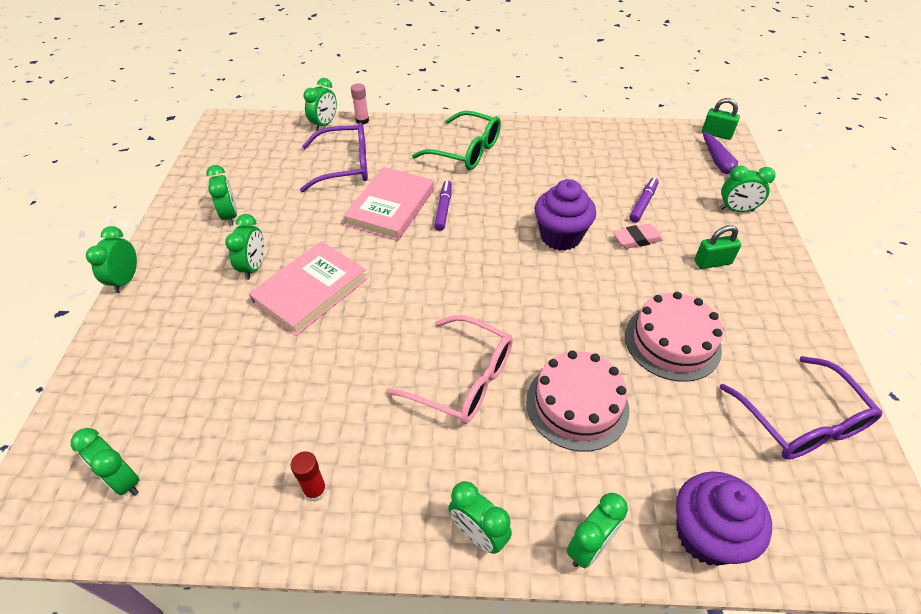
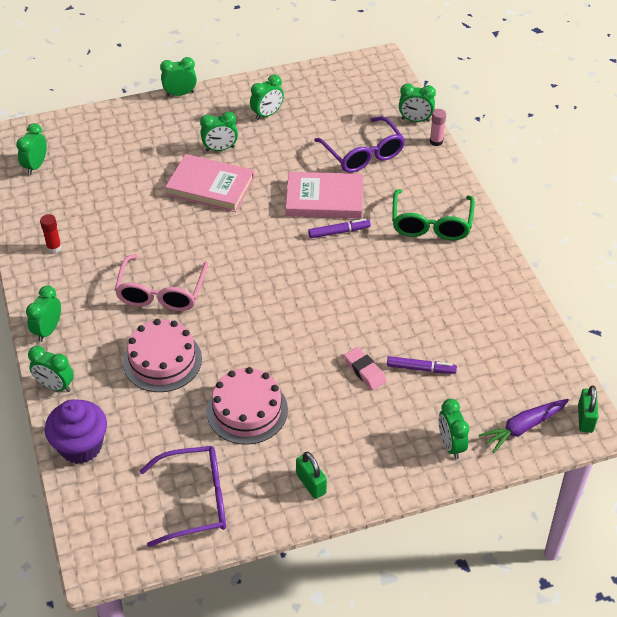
camera: 70 degrees right, 0 degrees up
(560, 236) = (342, 316): purple cupcake -> none
(712, 262) = (359, 430): green padlock -> green padlock (311, 484)
(801, 421) = (196, 501): purple glasses -> purple glasses turned 150 degrees counterclockwise

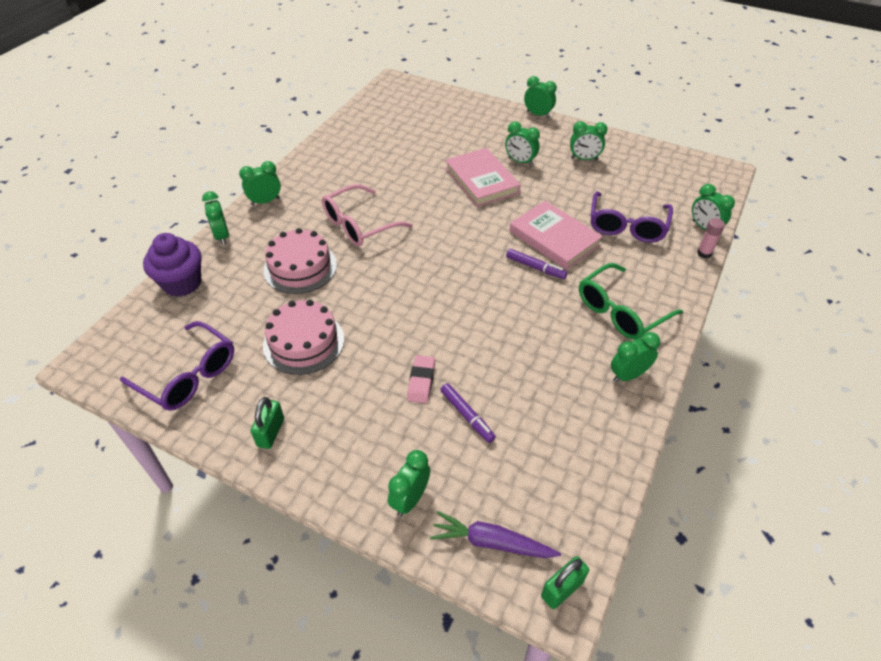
camera: 45 degrees right, 0 degrees up
(35, 166) = (391, 107): green clock -> green clock (628, 375)
(54, 247) = (336, 157): red glue stick -> none

